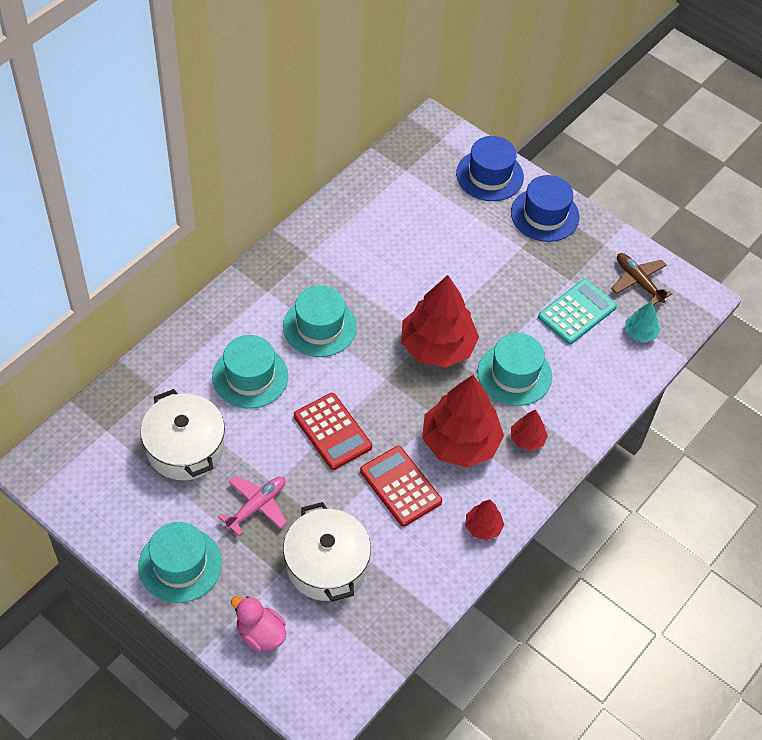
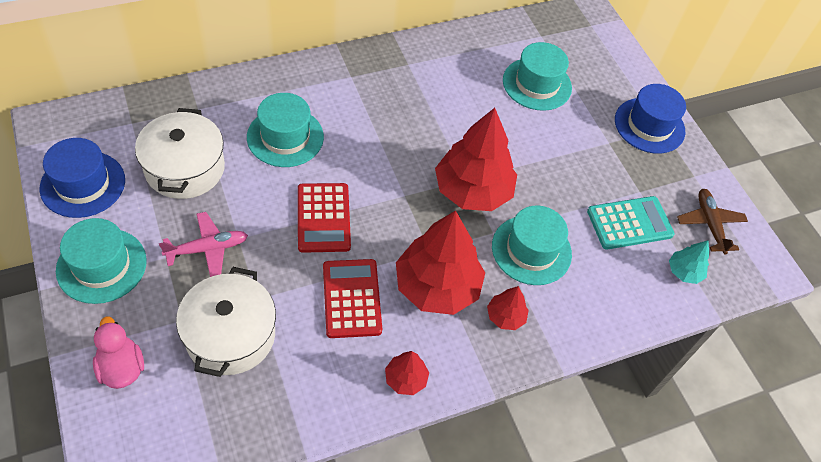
camera: 25 degrees right, 0 degrees up
(319, 326) = (376, 125): turquoise hat -> turquoise hat (537, 84)
(489, 175) = (616, 71): blue hat -> blue hat (83, 184)

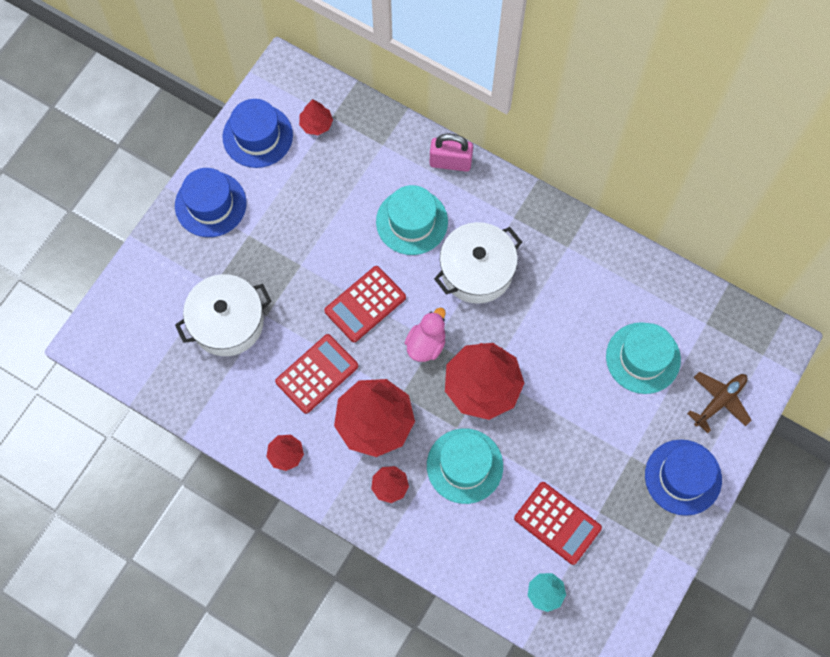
camera: 60 degrees right, 15 degrees up
(101, 265) = (210, 204): turquoise hat -> blue hat
(121, 368) = (155, 280): pink duck -> pink duck (426, 344)
(125, 137) = (316, 124): none -> red tree
(185, 168) = (325, 183): white pot -> white pot (477, 270)
(207, 249) = (276, 254): pink plane -> none
(263, 80) = (450, 162): none -> pink padlock
(629, 223) = (557, 523): turquoise calculator -> red calculator
(709, 224) = (614, 587): brown plane -> brown plane (719, 401)

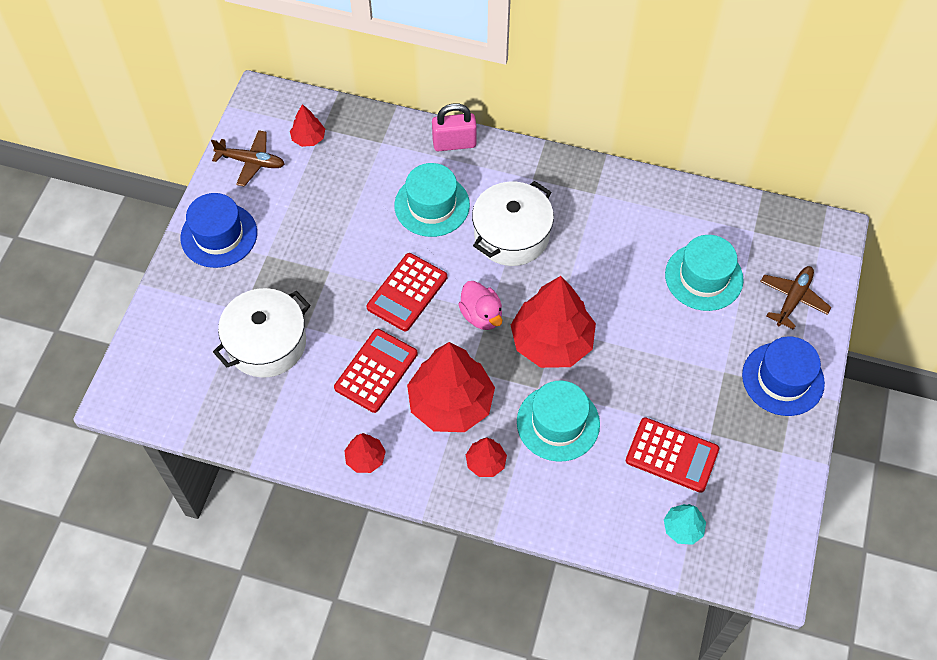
camera: 15 degrees left, 10 degrees down
(257, 136) = (251, 162): blue hat -> brown plane
(426, 344) = (481, 315): pink duck -> pink duck turned 135 degrees clockwise

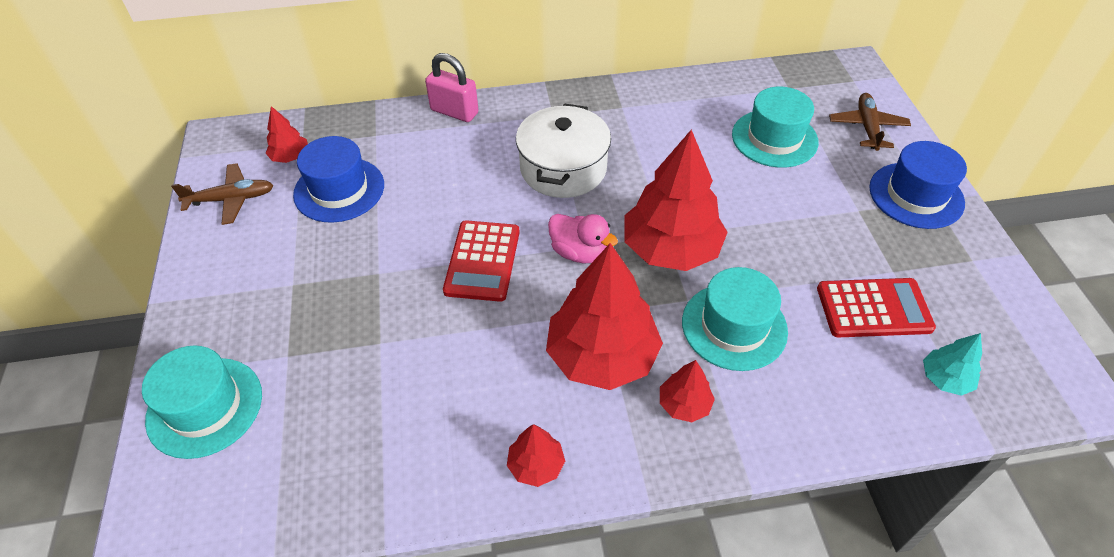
camera: 25 degrees left, 10 degrees down
(219, 235) = (221, 285): blue hat -> blue hat (339, 190)
(267, 343) = (337, 381): white pot -> none
(376, 371) = (492, 357): red calculator -> none
(432, 205) = (462, 171): turquoise hat -> turquoise hat (205, 407)
(454, 143) = (454, 112): pink padlock -> pink padlock turned 60 degrees clockwise

